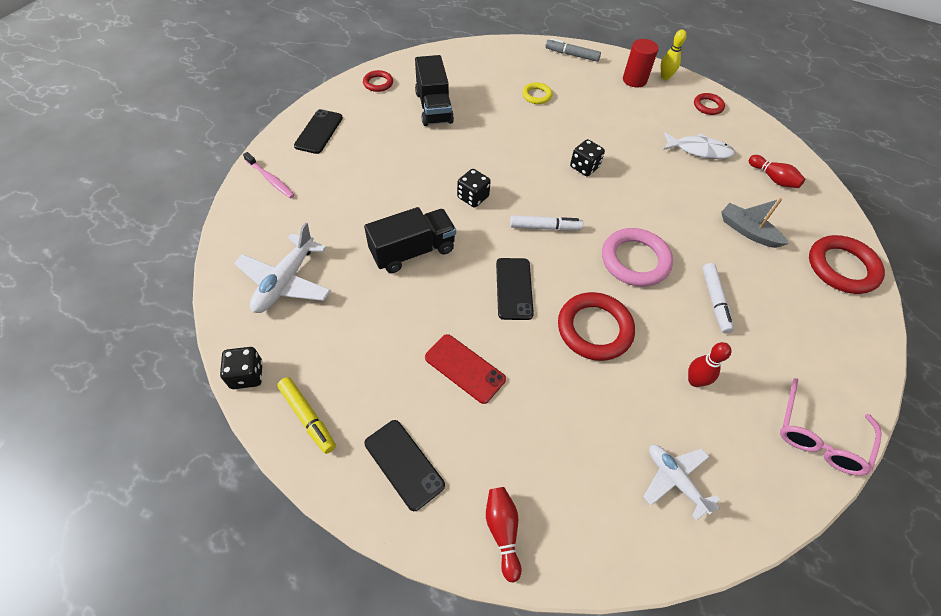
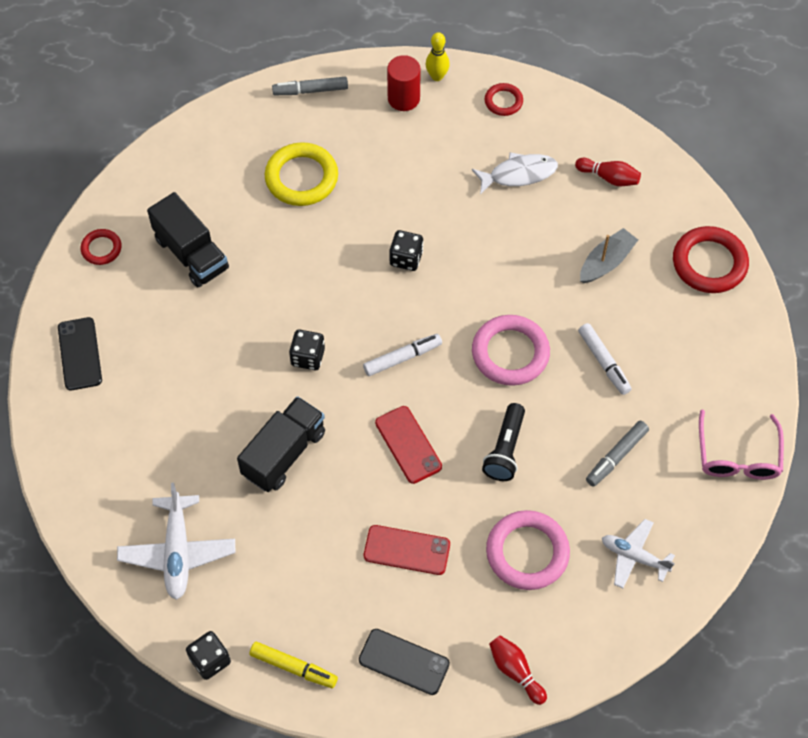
camera: 25 degrees left, 5 degrees up
(270, 179) = (71, 443): pink toothbrush -> none
(514, 288) = (408, 445): black phone -> red phone
(536, 95) = (301, 178): yellow ring -> yellow ring, size x1.84
(571, 423) = (527, 552): none -> pink ring
(594, 329) = (505, 449): red ring -> black flashlight
(694, 381) = (616, 456): red bowling pin -> grey marker
(747, 231) = (606, 262): grey boat -> grey boat turned 120 degrees clockwise

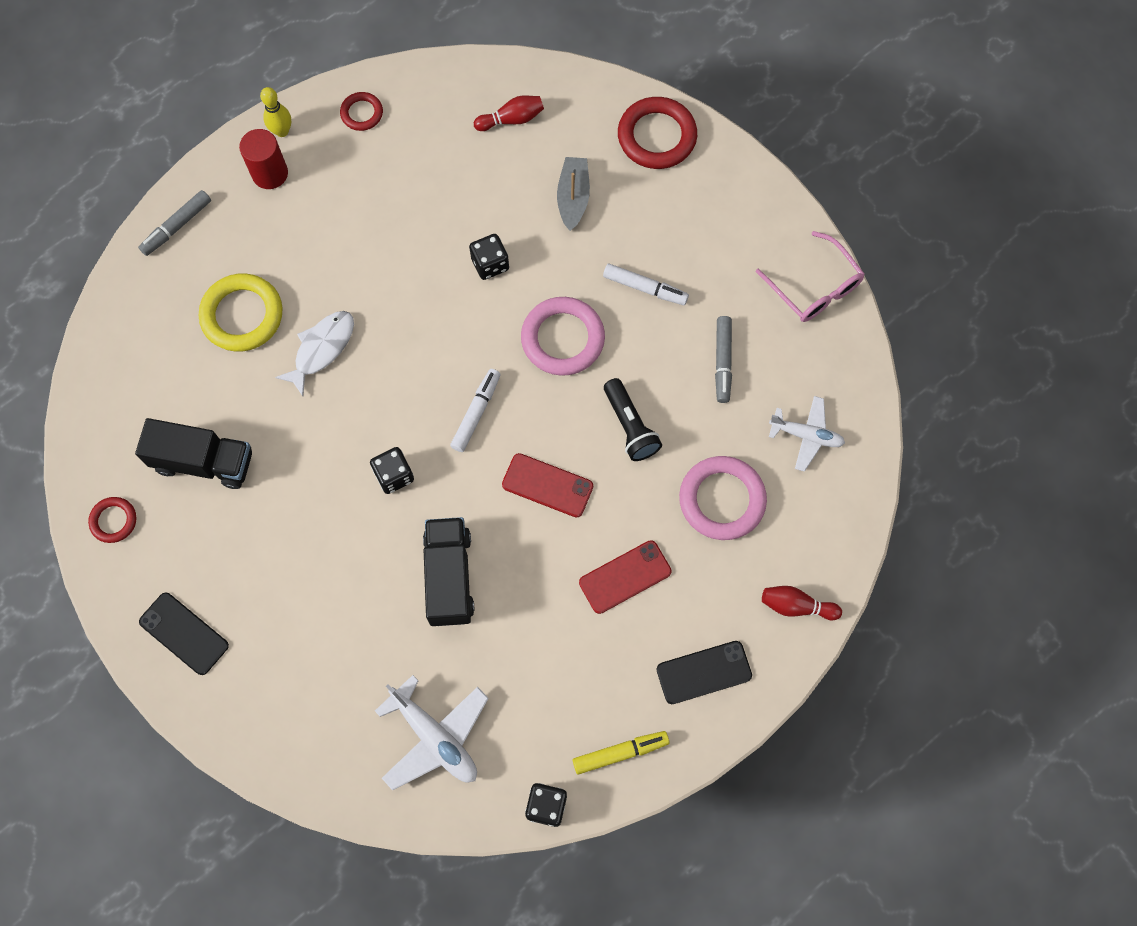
camera: 40 degrees left, 10 degrees up
(406, 258) = (401, 321): black dice -> black dice (490, 264)
(518, 174) = (432, 172): white fish -> white fish (322, 349)
(634, 556) = (806, 435): white plane -> white plane turned 150 degrees counterclockwise

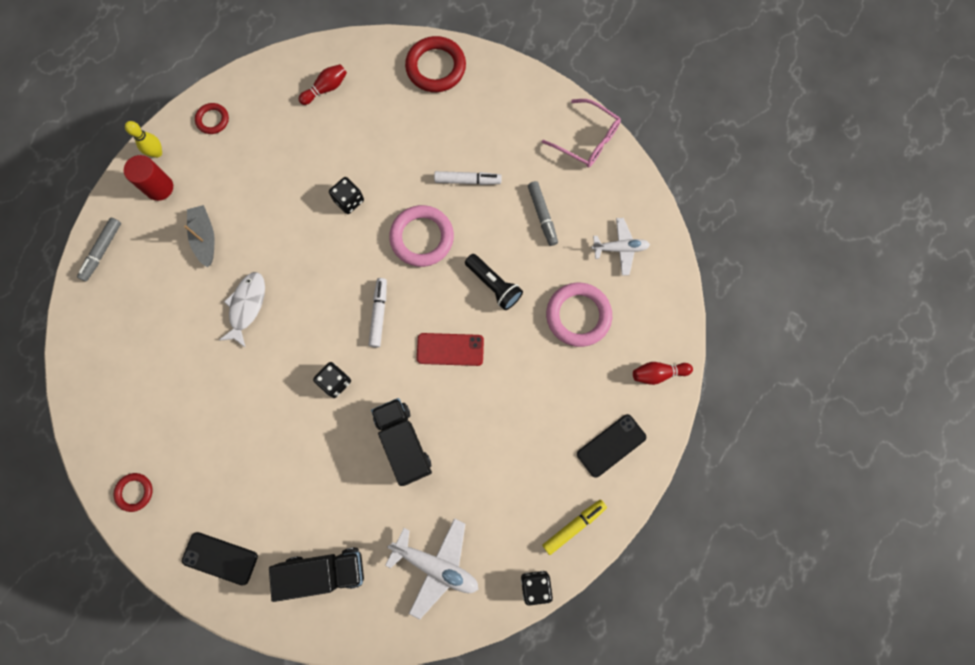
camera: 20 degrees left, 5 degrees up
(204, 462) = (188, 422): black truck -> black truck (324, 571)
(242, 315) = (177, 301): yellow ring -> none
(573, 197) = (392, 131): grey boat -> grey boat (205, 238)
(625, 577) = (530, 396): red phone -> none

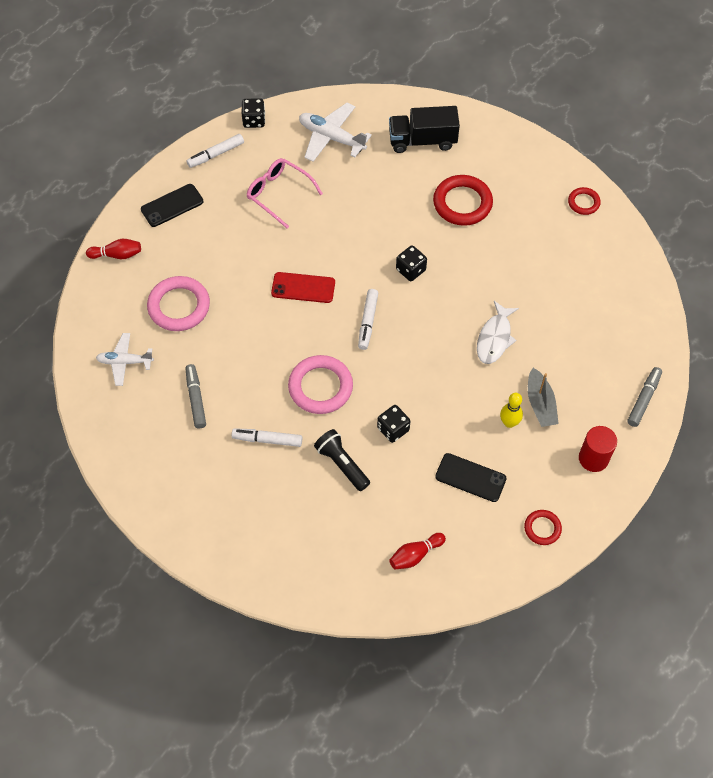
camera: 175 degrees left, 15 degrees down
(157, 153) = (600, 496): yellow bowling pin -> yellow bowling pin (509, 423)
(220, 558) = (507, 154): black phone -> black phone (470, 478)
(403, 443) = (352, 220): black truck -> none
(436, 67) = (288, 570): red ring -> red ring (462, 203)
(494, 285) = (255, 338): black flashlight -> black flashlight (342, 464)
(573, 526) = (216, 154): yellow marker -> white marker
(587, 140) = (133, 472): pink glasses -> pink glasses (278, 194)

